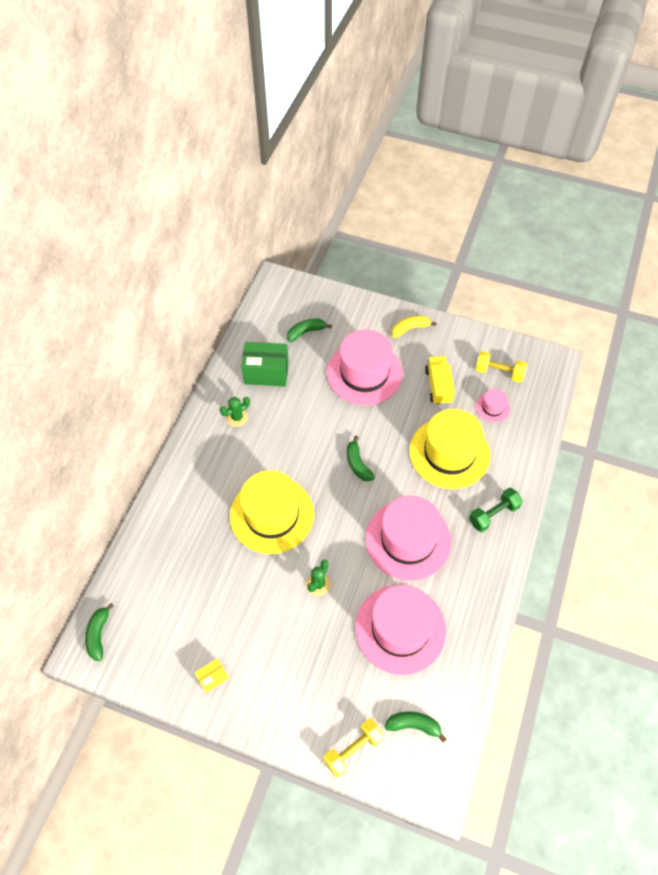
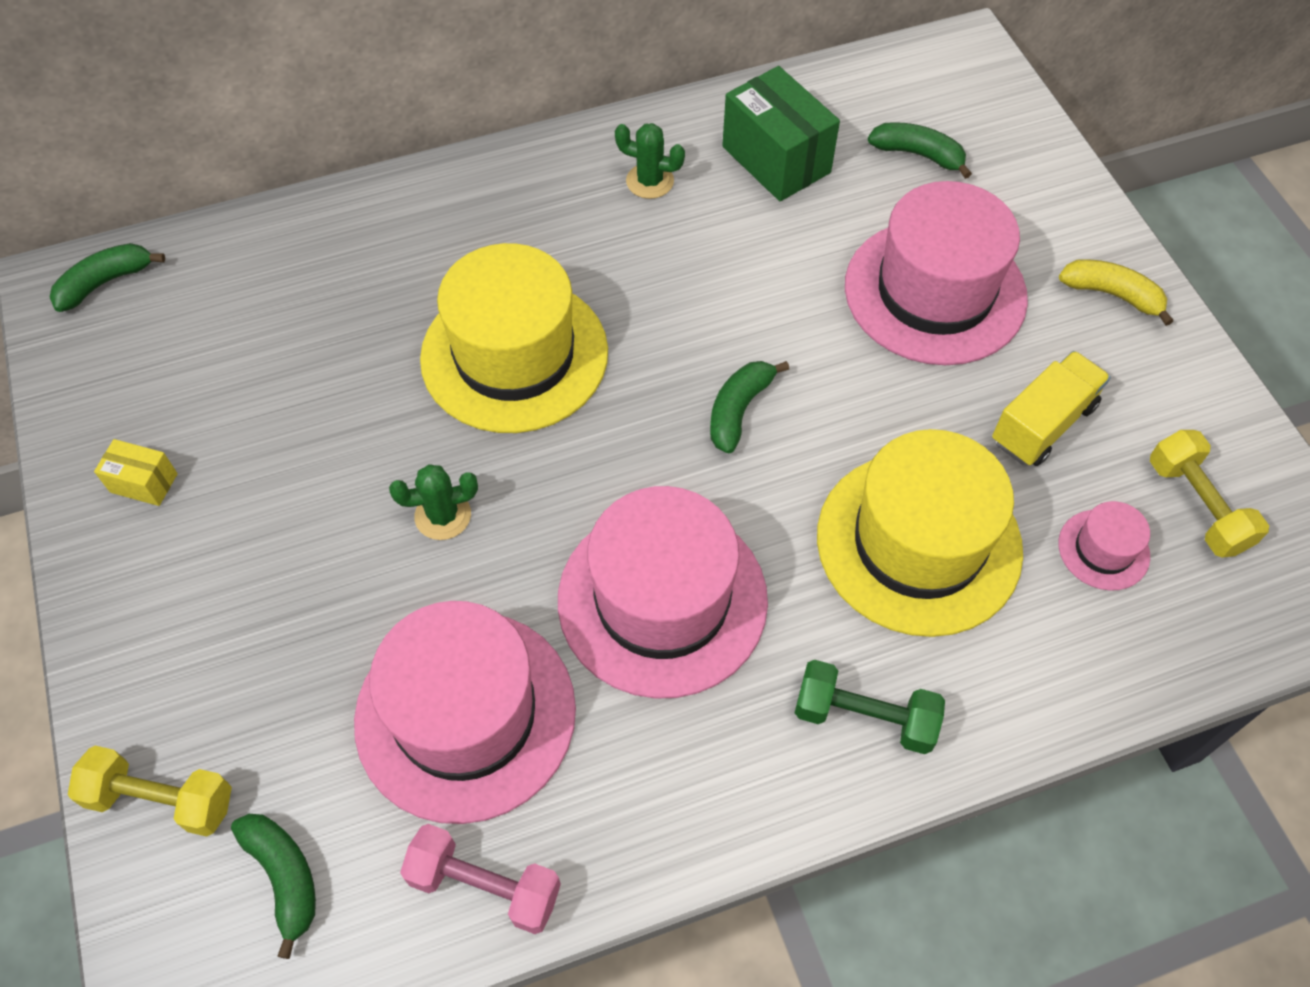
camera: 50 degrees right, 0 degrees up
(464, 663) = (485, 886): none -> pink dumbbell

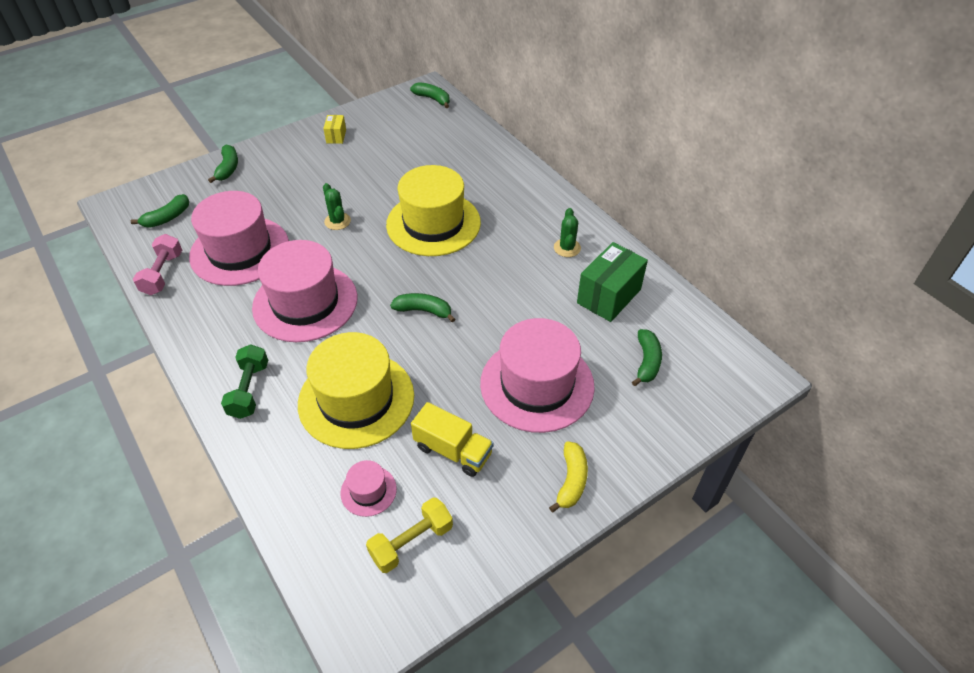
camera: 75 degrees right, 10 degrees down
(151, 726) = (228, 168): none -> green banana
(161, 799) = (198, 179): yellow dumbbell -> none

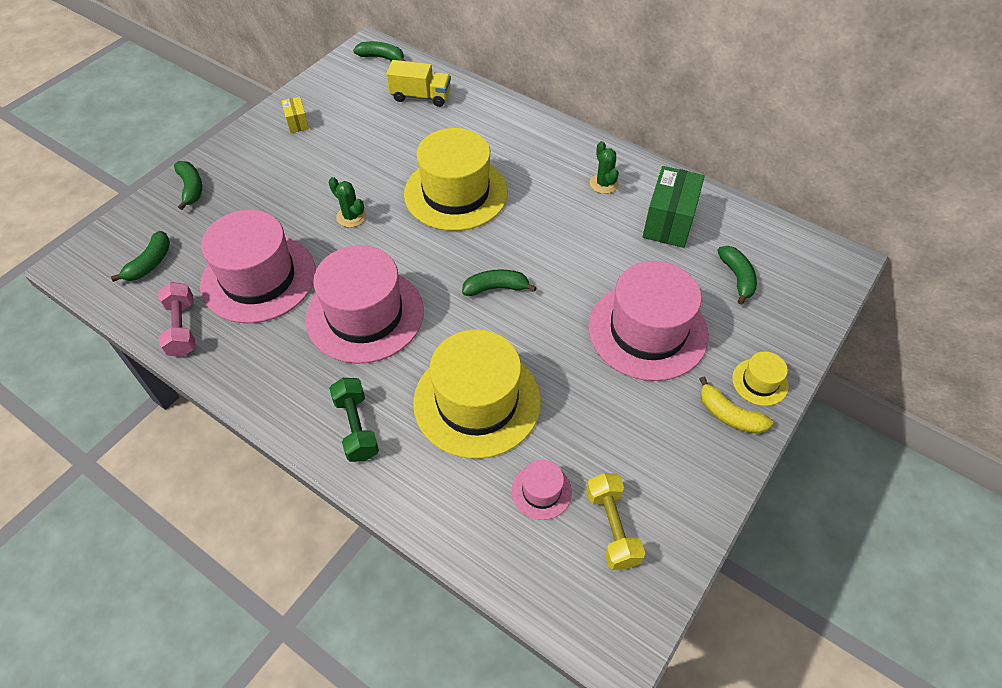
camera: 20 degrees left, 5 degrees up
(411, 542) = (612, 527): yellow dumbbell -> yellow dumbbell turned 45 degrees counterclockwise
(453, 450) = (602, 422): yellow truck -> yellow truck (420, 96)
(571, 481) = (729, 415): yellow banana -> yellow banana turned 135 degrees clockwise
(617, 461) = (760, 382): none -> yellow hat

